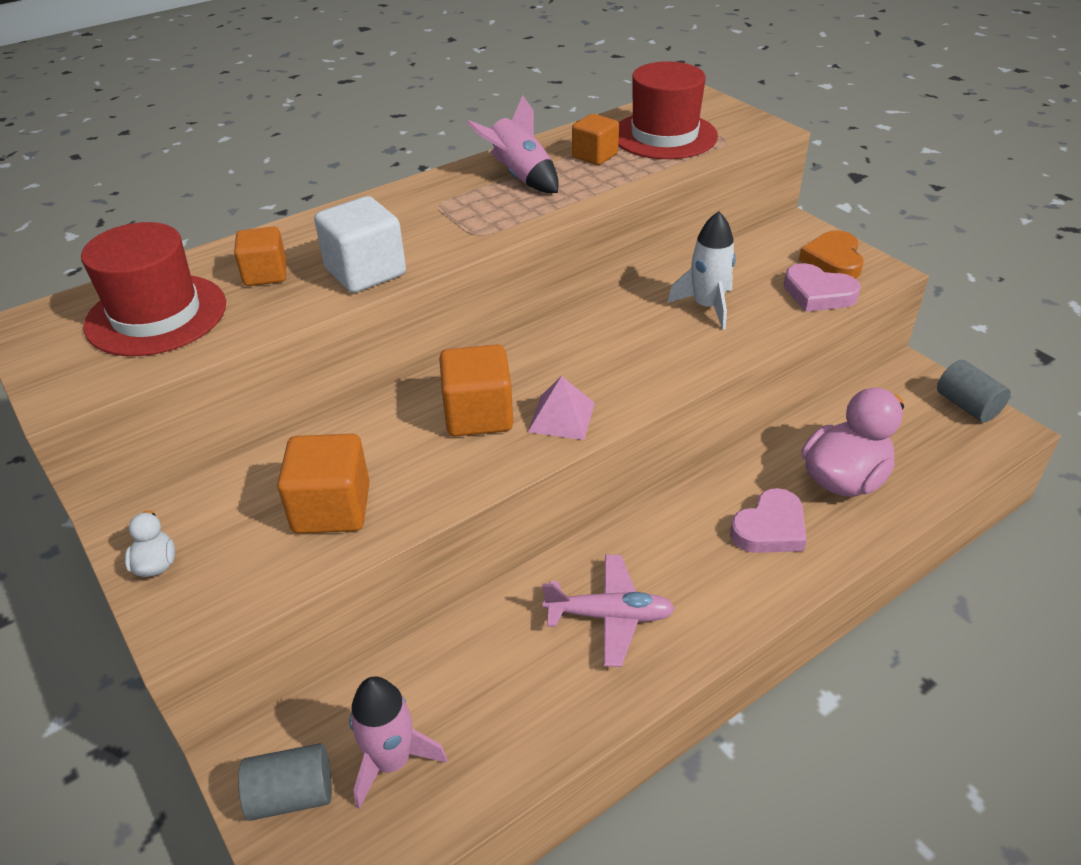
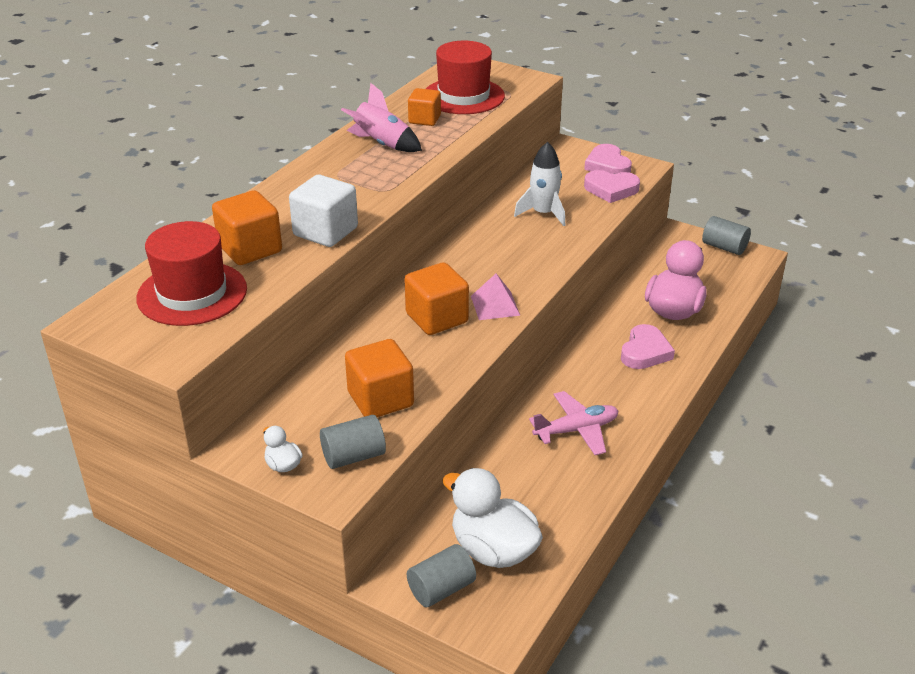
camera: 25 degrees left, 5 degrees down
(241, 580) = (353, 456): none -> grey cylinder
(265, 274) = (250, 249): orange cube -> orange cube, size x1.53
(392, 761) = (493, 550): pink rocket -> white duck
(833, 261) = (607, 165): orange heart -> pink heart

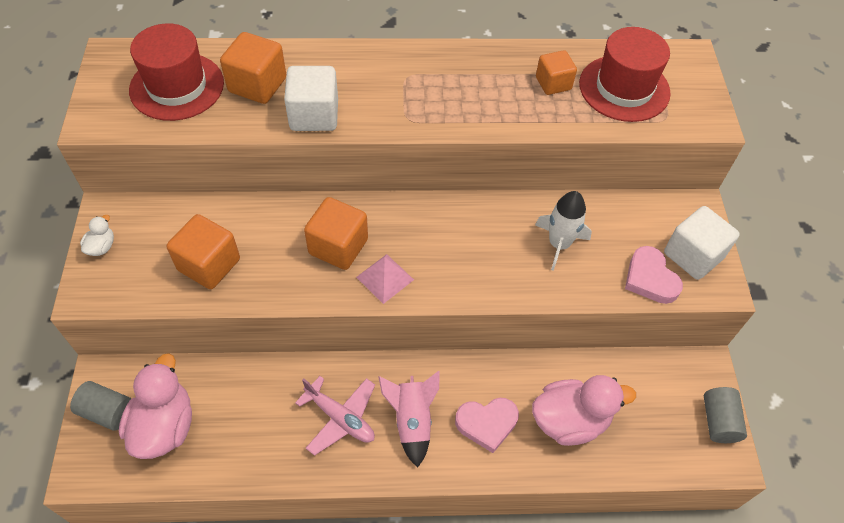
camera: 55 degrees right, 20 degrees up
(353, 456) = (132, 284): grey cylinder -> none
(382, 144) = (482, 78): pink rocket -> pink rocket (412, 421)
(493, 550) = (164, 426): white duck -> pink duck
(607, 165) = (693, 255): pink heart -> white cube

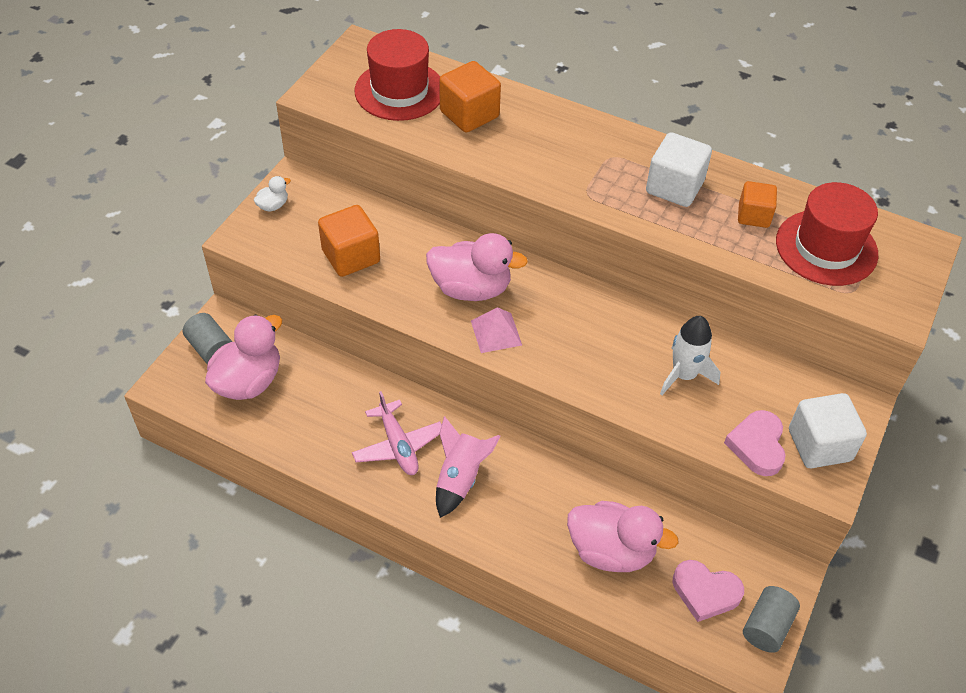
camera: 30 degrees right, 5 degrees down
(314, 115) = (503, 158): white cube -> white cube (674, 187)
(338, 246) = (471, 288): orange cube -> pink duck
(487, 424) = (528, 514): pink heart -> pink heart (705, 592)

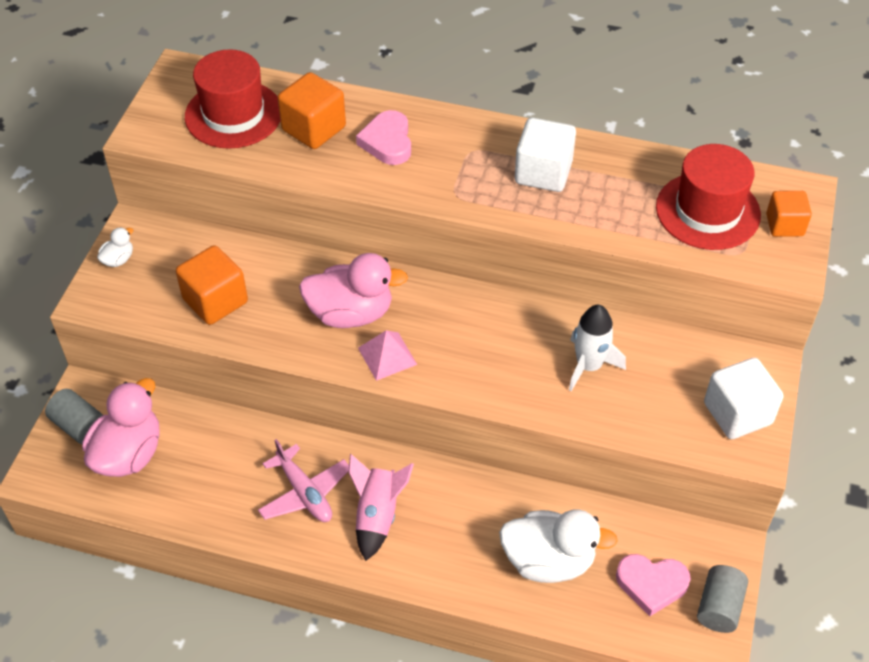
camera: 10 degrees left, 0 degrees up
(611, 551) = (548, 561): pink duck -> white duck
(753, 216) = (629, 190): orange cube -> orange cube (784, 225)
(757, 445) = (676, 425): pink heart -> pink heart (387, 142)

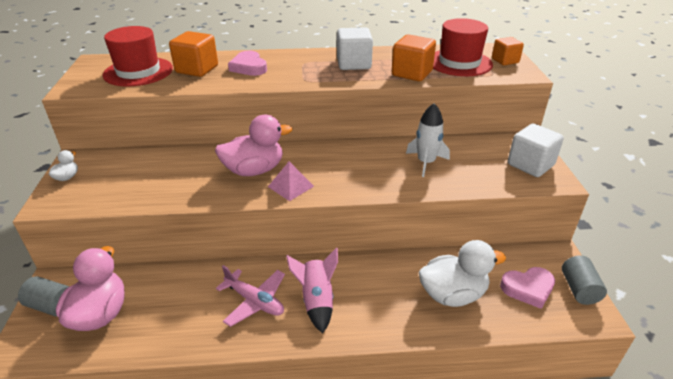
camera: 20 degrees left, 15 degrees down
(215, 301) = (151, 184): orange cube -> orange cube (412, 73)

